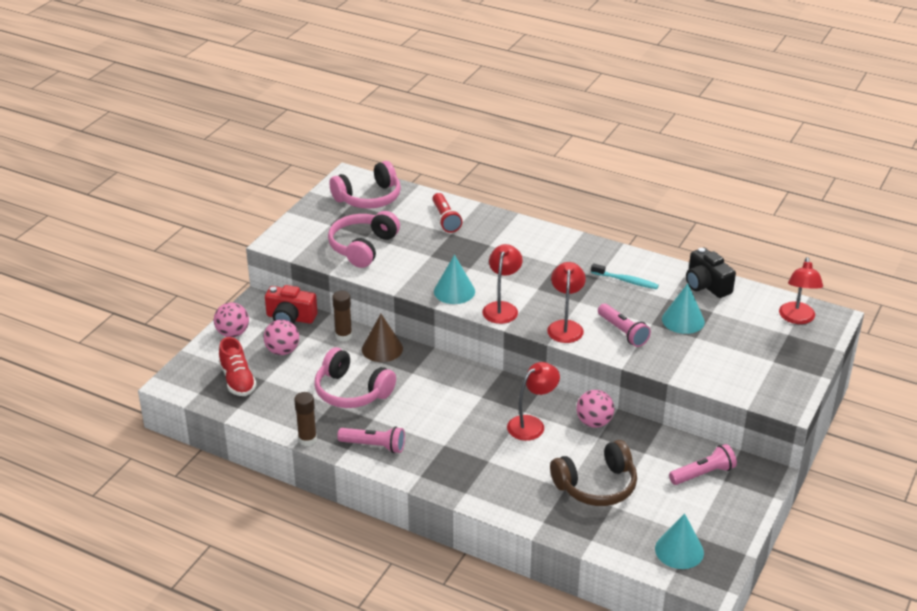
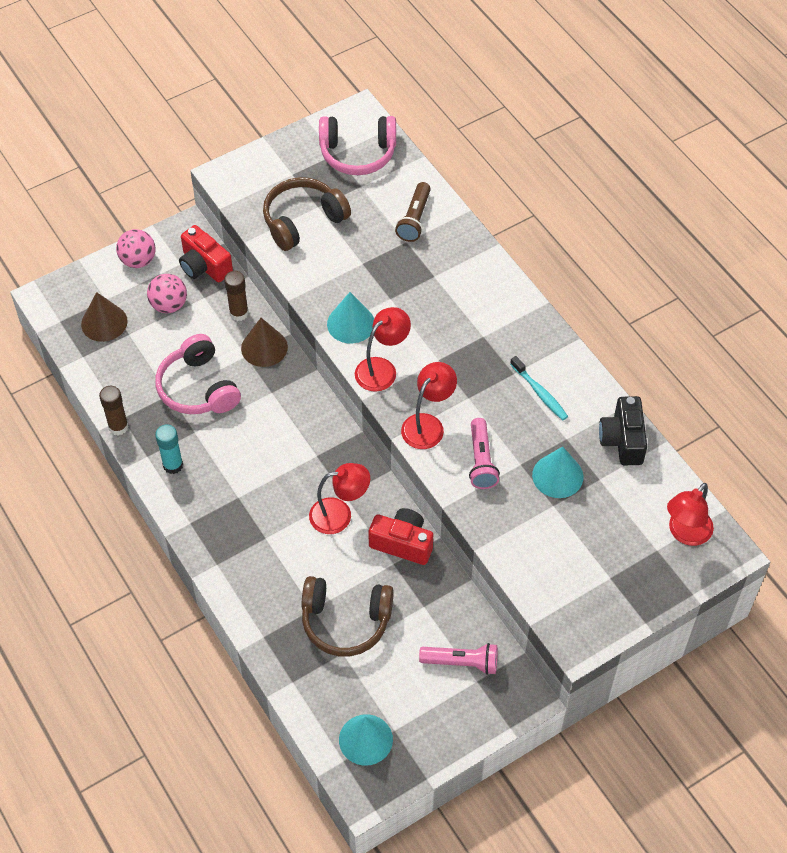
camera: 30 degrees right, 20 degrees up
(237, 380) = (104, 322): red shoe -> brown cone
(363, 247) = (303, 221): pink headphones -> brown headphones
(374, 446) = (173, 465): pink flashlight -> turquoise glue stick
(445, 219) = (414, 219): red flashlight -> brown flashlight
(594, 422) = (402, 543): pink ball -> red camera

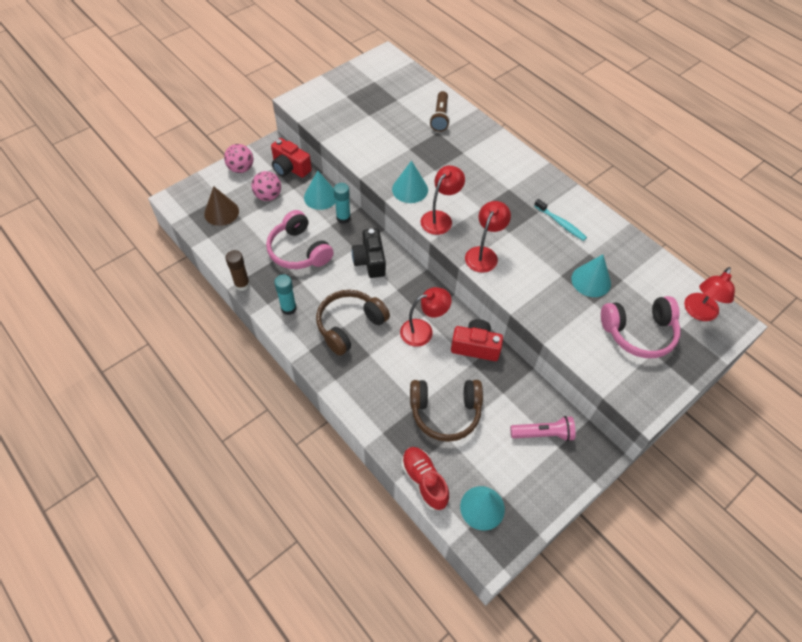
camera: 10 degrees left, 0 degrees up
(239, 313) = (320, 197): brown glue stick -> turquoise cone
(264, 347) = (343, 218): brown cone -> turquoise glue stick
(302, 700) = (424, 481): none -> red shoe
(303, 221) = (360, 125): brown headphones -> brown headphones (350, 325)
(358, 153) = (390, 80): pink headphones -> pink headphones (639, 333)
(481, 461) = (531, 276): pink flashlight -> none
(622, 440) = (631, 250): black camera -> black camera (370, 261)

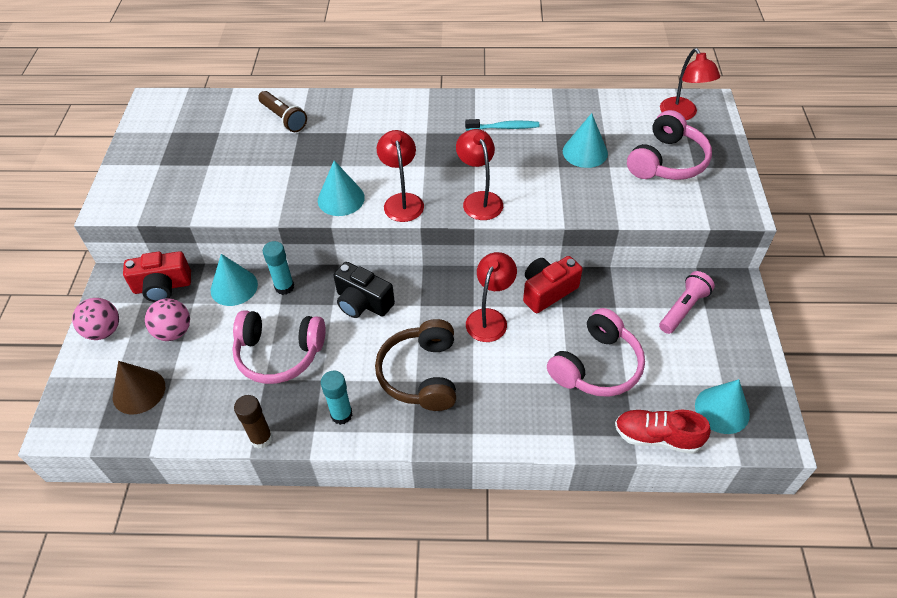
camera: 45 degrees left, 5 degrees down
(445, 412) = (596, 366): brown headphones -> pink headphones

